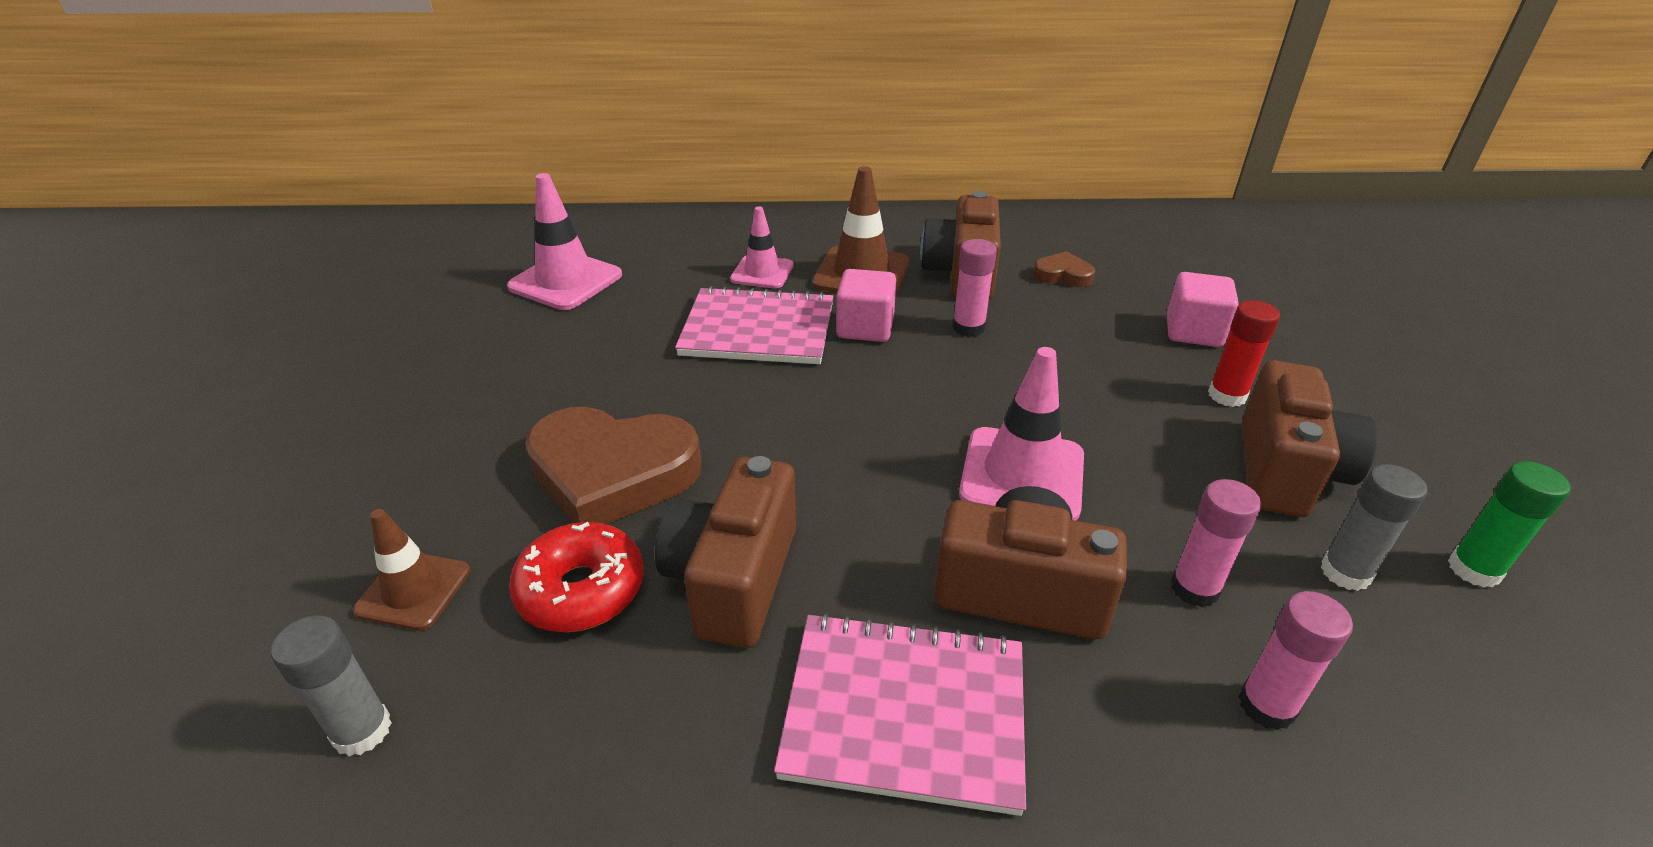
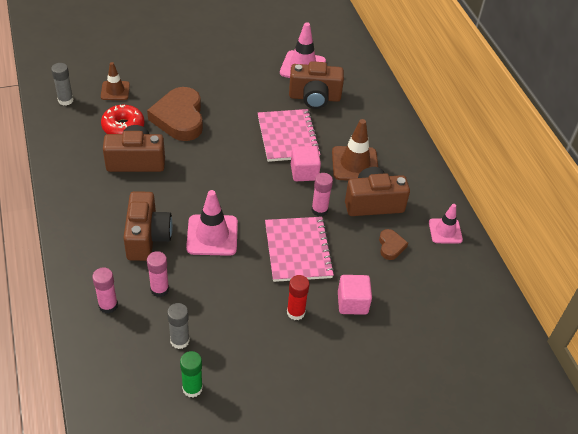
camera: 70 degrees right, 10 degrees up
(762, 272) = (339, 128): pink traffic cone -> pink traffic cone (445, 231)
(905, 712) = (90, 211): pink notebook -> pink notebook (298, 250)
(1286, 471) = (241, 329): brown camera -> brown camera (314, 97)

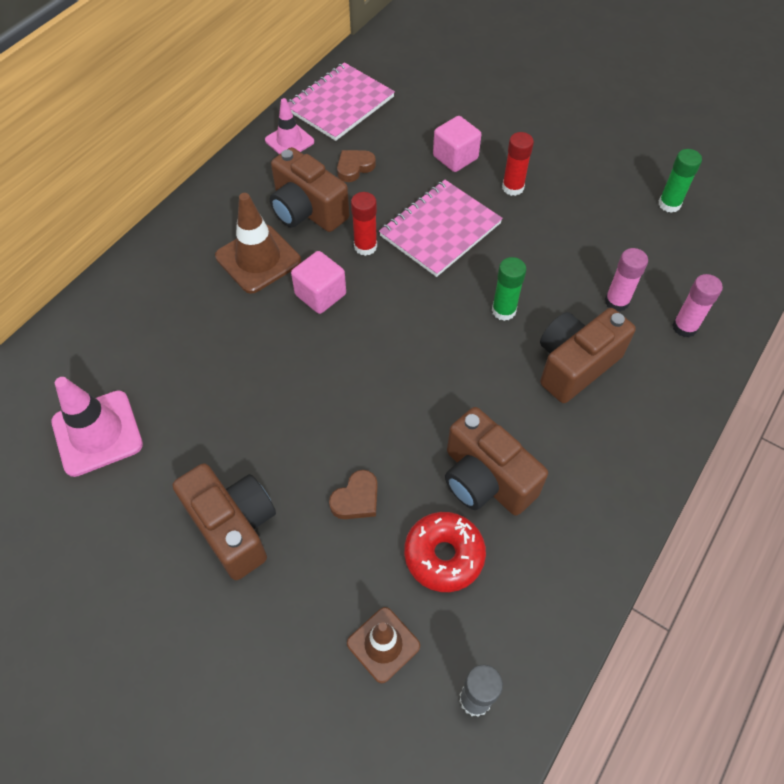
camera: 125 degrees left, 10 degrees up
(179, 118) = (356, 499): brown heart -> brown heart, size x0.46
(179, 340) = (643, 245): grey glue stick -> none
(212, 235) = (503, 310): pink traffic cone -> green glue stick
(288, 137) = (272, 350): pink notebook -> pink notebook (340, 104)
(314, 97) = (161, 373): brown camera -> brown camera (234, 527)
(319, 210) = (365, 246): pink glue stick -> red glue stick

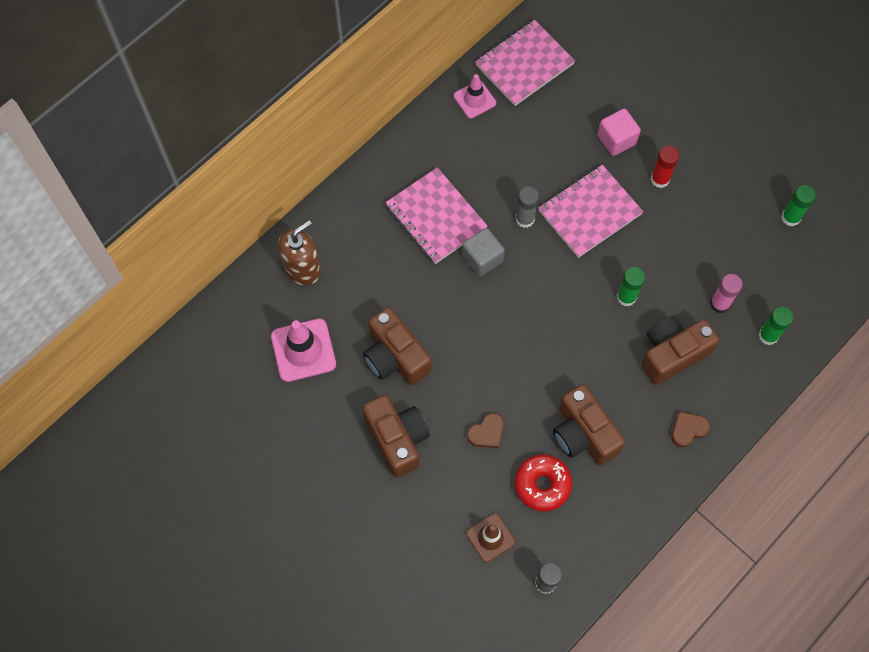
camera: 10 degrees right, 10 degrees up
(94, 337) = (302, 269): none -> brown soap dispenser
(258, 259) = (436, 217): brown traffic cone -> pink notebook
(307, 211) = (481, 176): brown camera -> brown camera (395, 357)
(320, 294) = (482, 259): pink cube -> grey cube
(354, 167) = (527, 137): brown heart -> brown heart (688, 430)
(365, 246) = (525, 219): red glue stick -> grey glue stick
(684, 327) = (768, 335): pink glue stick -> green glue stick

